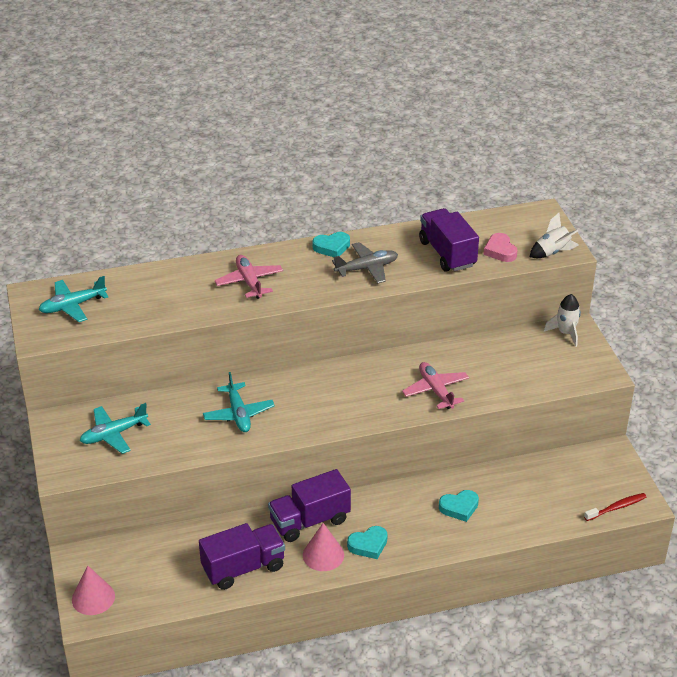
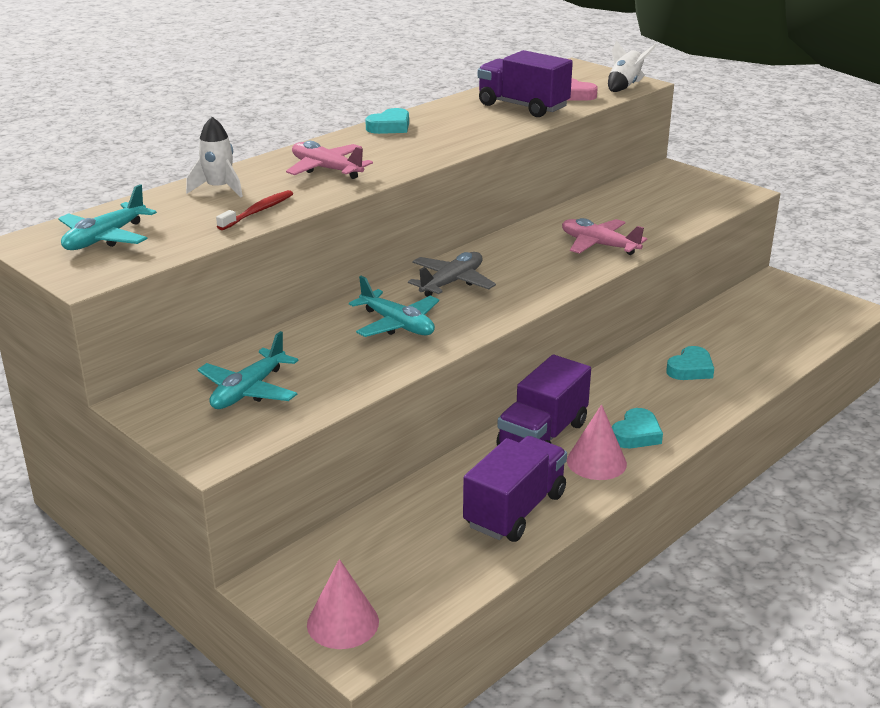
camera: 30 degrees left, 10 degrees down
(367, 268) = (452, 132): grey plane -> grey plane (452, 282)
(565, 333) = (666, 174): white rocket -> white rocket (219, 189)
(616, 507) = (837, 319): red toothbrush -> red toothbrush (258, 211)

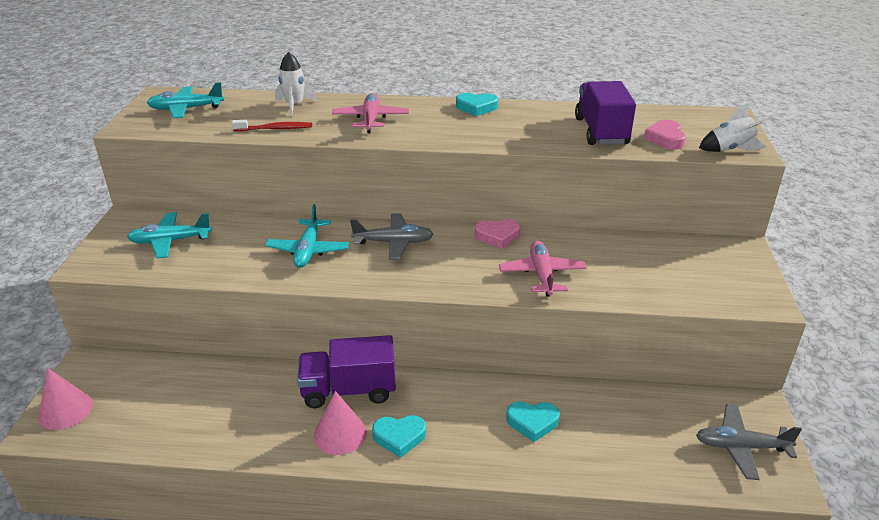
camera: 50 degrees right, 5 degrees up
(515, 239) = (497, 236): none -> pink heart
(515, 510) = (242, 423): purple truck -> none
(807, 306) = (741, 447): none -> grey plane

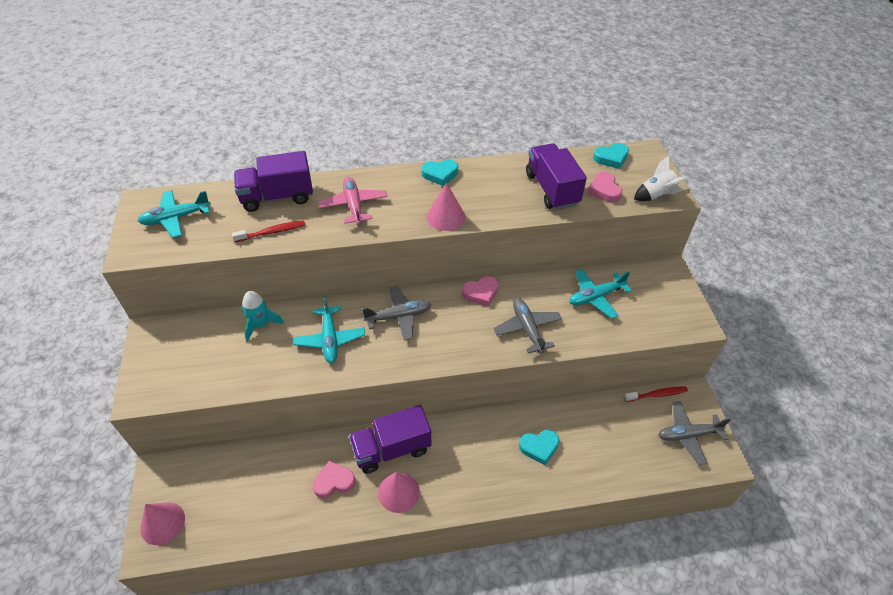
camera: 15 degrees left, 15 degrees up
(170, 241) = (203, 352): turquoise plane -> turquoise plane (595, 297)
(240, 228) = (260, 325): none -> turquoise rocket
(269, 409) = (334, 482): none -> pink heart
(295, 105) = (277, 197): white rocket -> purple truck
(399, 437) = (445, 484): turquoise heart -> turquoise heart (611, 158)
(467, 138) = (446, 217): none -> pink cone
(542, 275) = (527, 329): pink plane -> grey plane
(707, 396) = (657, 394): none -> red toothbrush

